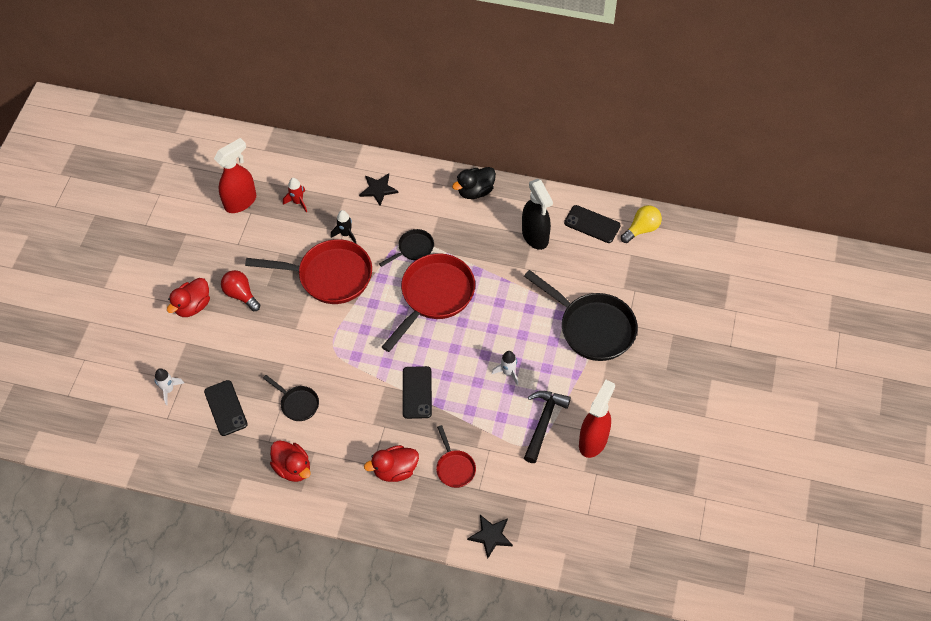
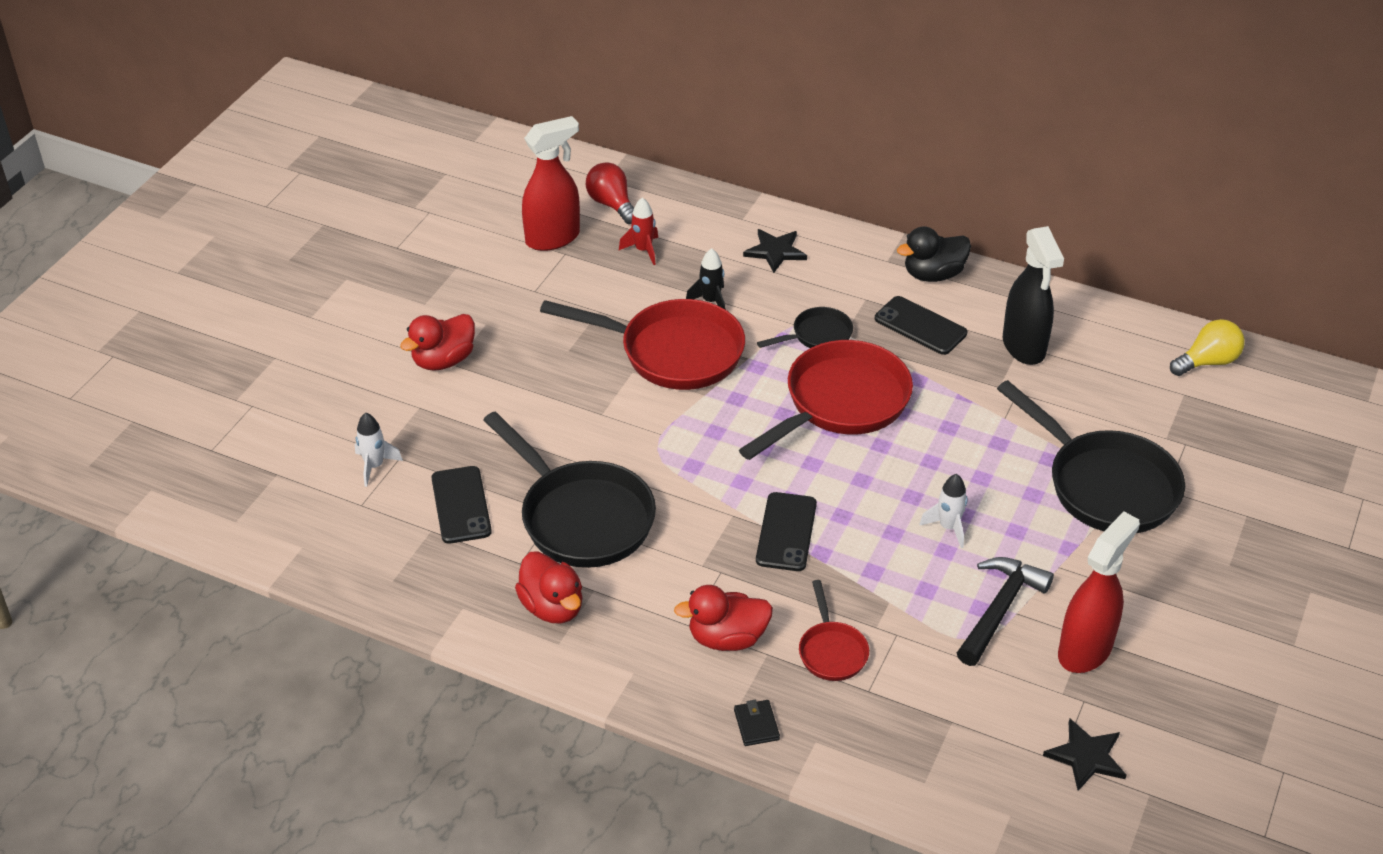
camera: 10 degrees right, 15 degrees down
(241, 295) = (524, 356): red light bulb -> red light bulb (612, 204)
(297, 403) = (581, 517): black pan -> black pan, size x2.02
(420, 523) = (756, 725): none -> black wallet
(491, 536) = (878, 765): black star -> black star (1086, 756)
(592, 224) = (1122, 344): black phone -> black phone (920, 326)

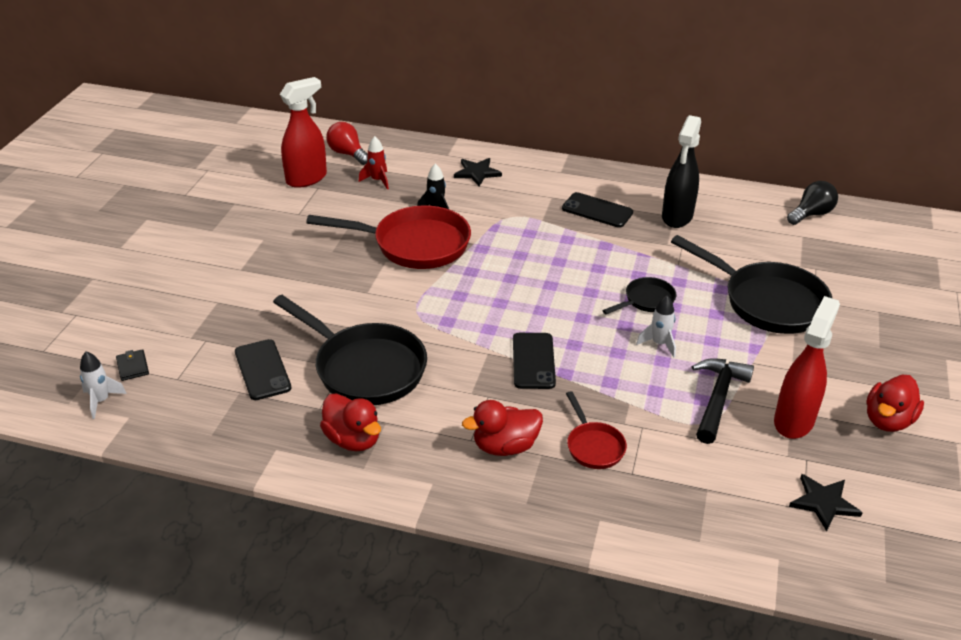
camera: 10 degrees left, 5 degrees down
(375, 466) = (185, 348): white rocket -> white rocket (101, 401)
(443, 360) = (233, 267): red duck -> red duck (888, 420)
(756, 725) = (546, 512): black wallet -> black wallet (133, 367)
(817, 335) = (522, 223): black pan -> black pan (646, 301)
(840, 403) = (552, 267): red pan -> none
(933, 274) = (597, 177): black duck -> none
(1024, 347) = (677, 217): black spray bottle -> black spray bottle turned 45 degrees clockwise
(1207, 362) = (811, 214): yellow light bulb -> black light bulb

